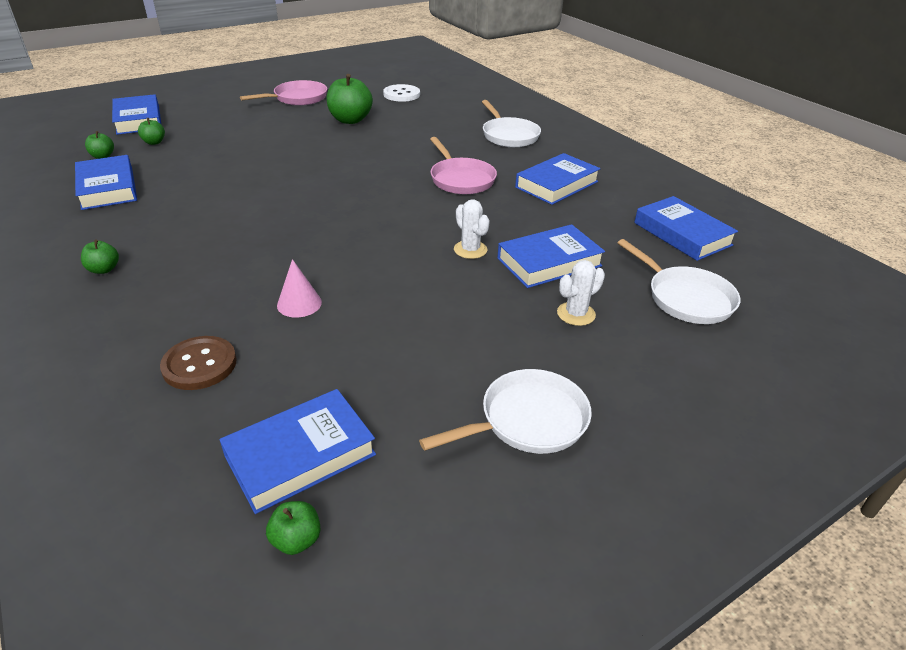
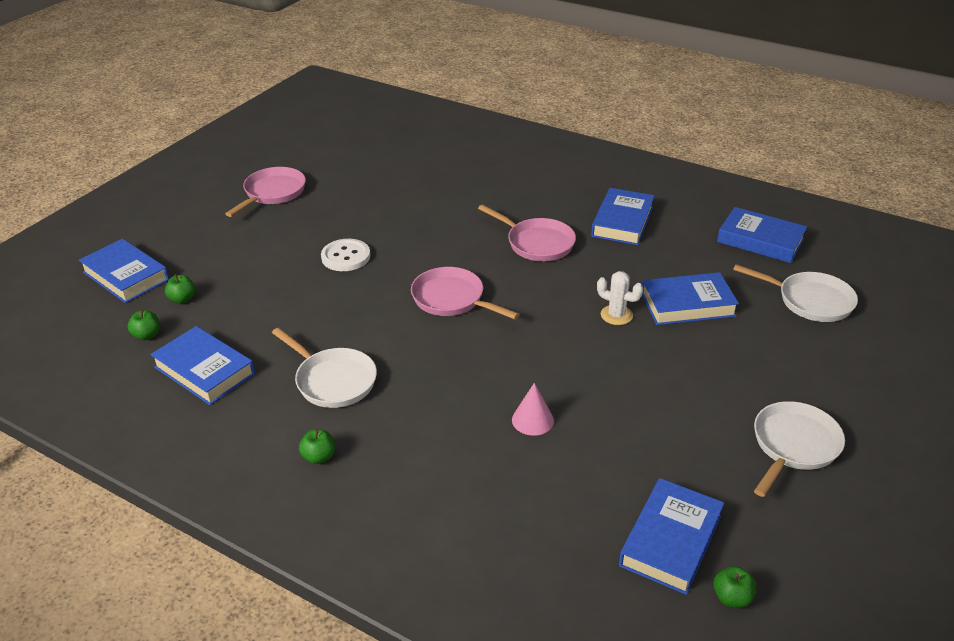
camera: 25 degrees left, 0 degrees up
(199, 365) = (515, 506): brown button -> none
(342, 197) = (452, 299): none -> pink pan
(350, 120) = (360, 205): green apple -> none
(401, 94) = (377, 156): white button -> white button (346, 257)
(509, 135) = (530, 178): white pan -> white pan (333, 380)
(549, 262) = (687, 304): blue book -> blue book turned 45 degrees clockwise
(576, 314) = (748, 345): white cactus -> none

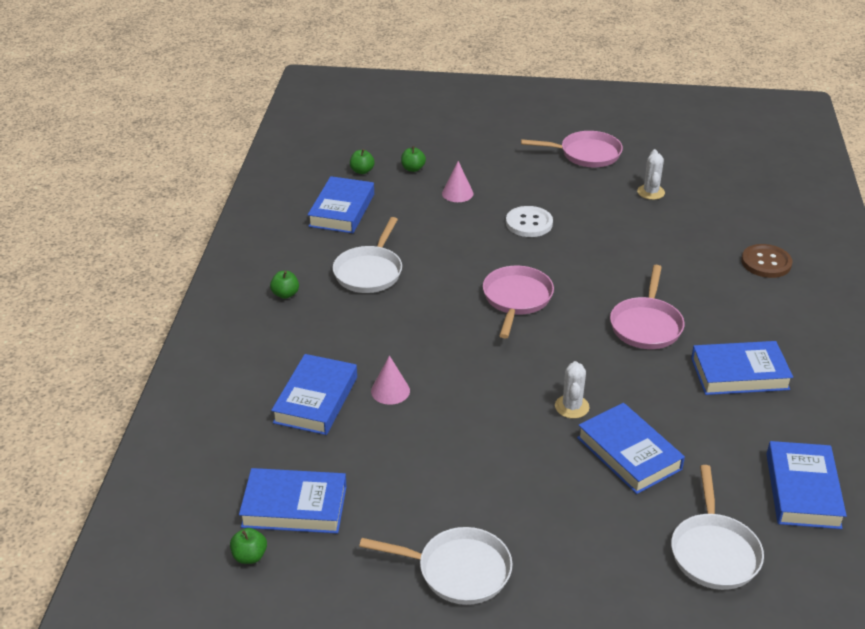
camera: 65 degrees right, 0 degrees up
(126, 276) = (420, 134): blue book -> blue book (316, 400)
(256, 283) = (457, 193): none -> pink cone
(362, 181) = (651, 192): none -> white cactus
(500, 164) = (766, 263): none -> brown button

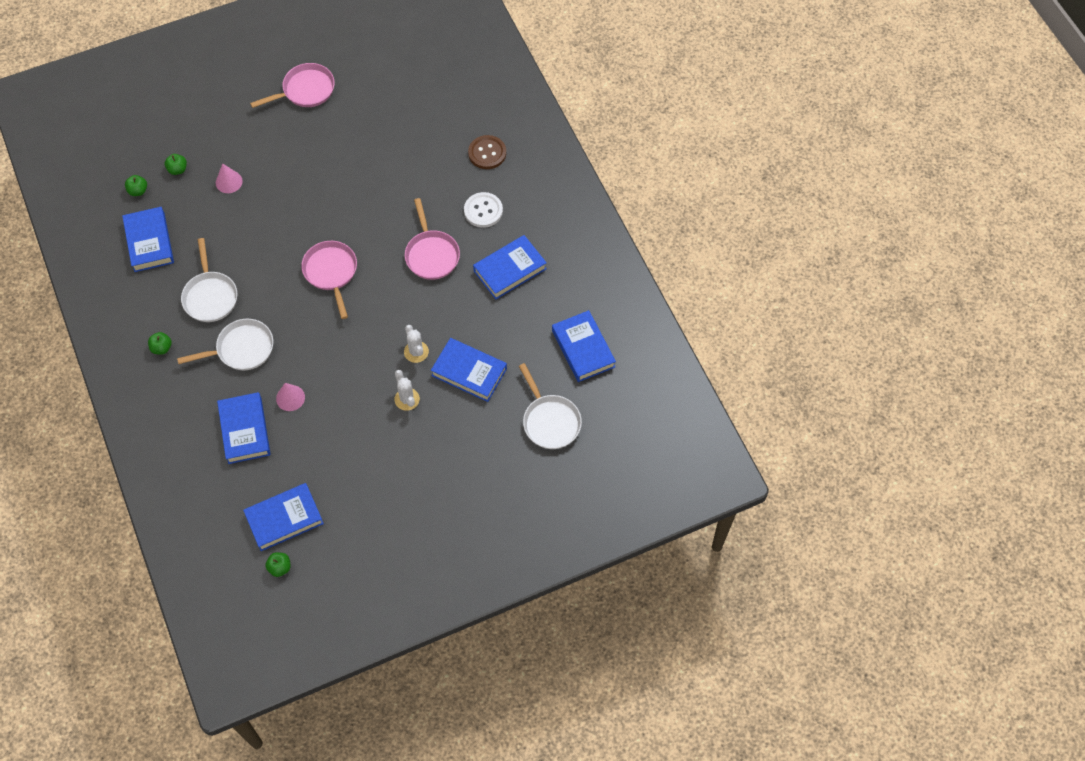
camera: 30 degrees left, 25 degrees up
(458, 570) = (410, 511): white pan -> white pan (241, 349)
(529, 223) = (300, 190): white button -> white button (483, 211)
(651, 192) = (374, 113): white cactus -> white cactus (407, 399)

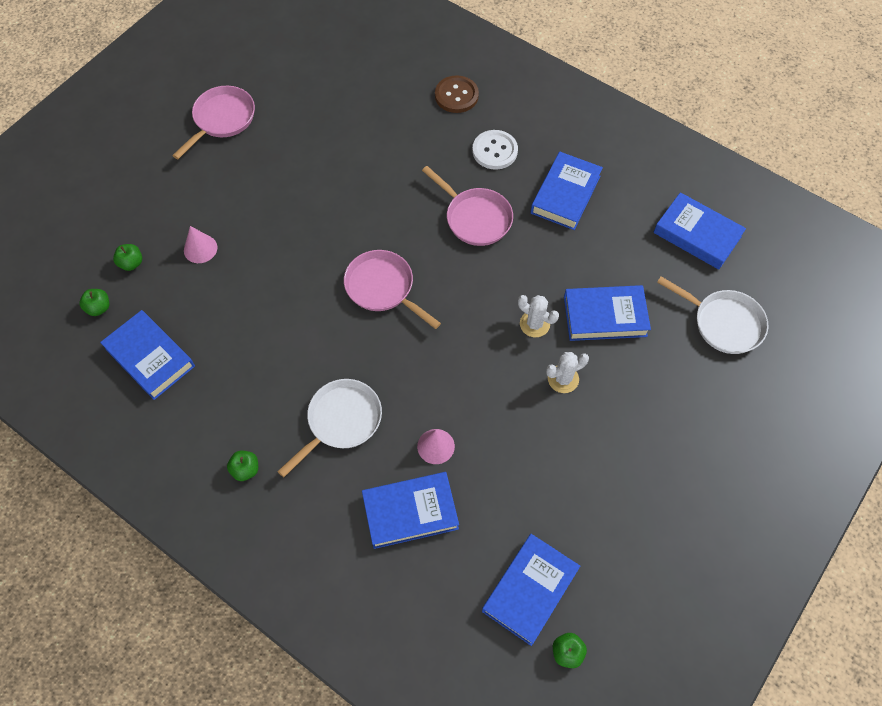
camera: 30 degrees left, 0 degrees up
(210, 296) = (264, 381): white pan -> none
(245, 430) = (410, 512): blue book -> blue book turned 60 degrees counterclockwise
(407, 399) = (563, 379): white cactus -> white cactus turned 60 degrees counterclockwise

